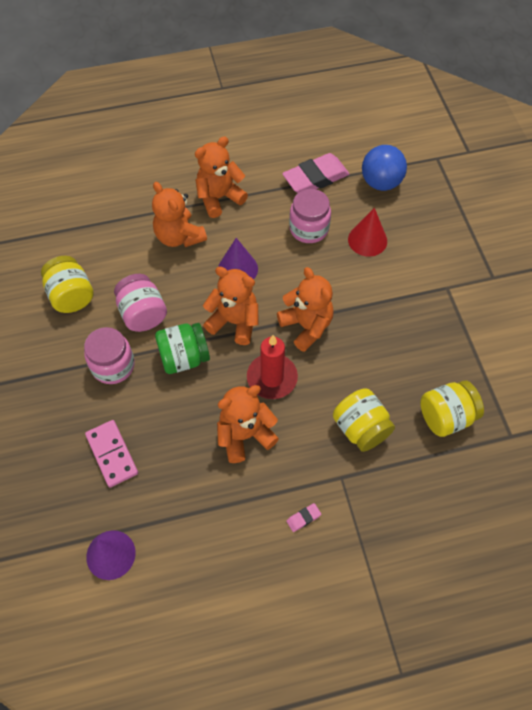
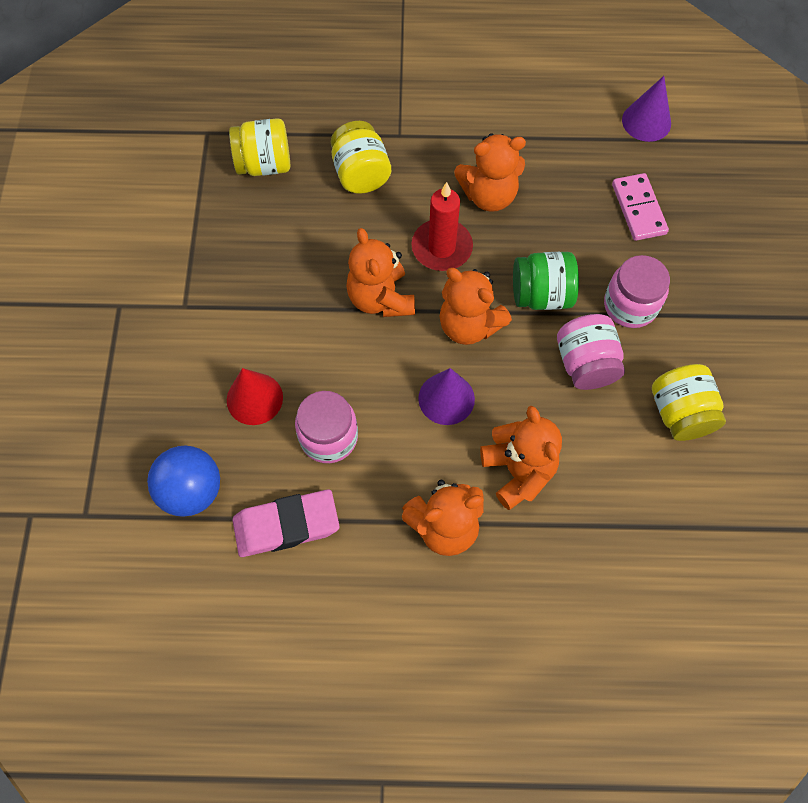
camera: 165 degrees left, 5 degrees up
(303, 518) = (449, 110): pink eraser -> none

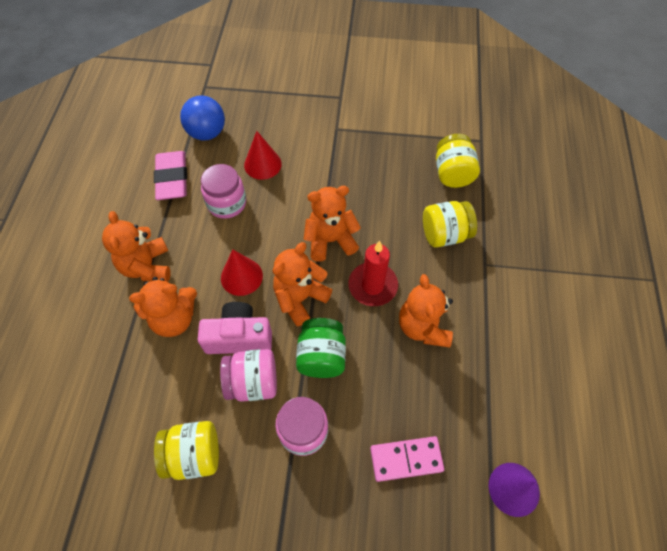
camera: 95 degrees right, 5 degrees down
(446, 398) = (241, 276): purple cone -> red cone
(531, 388) = (239, 337): none -> pink camera

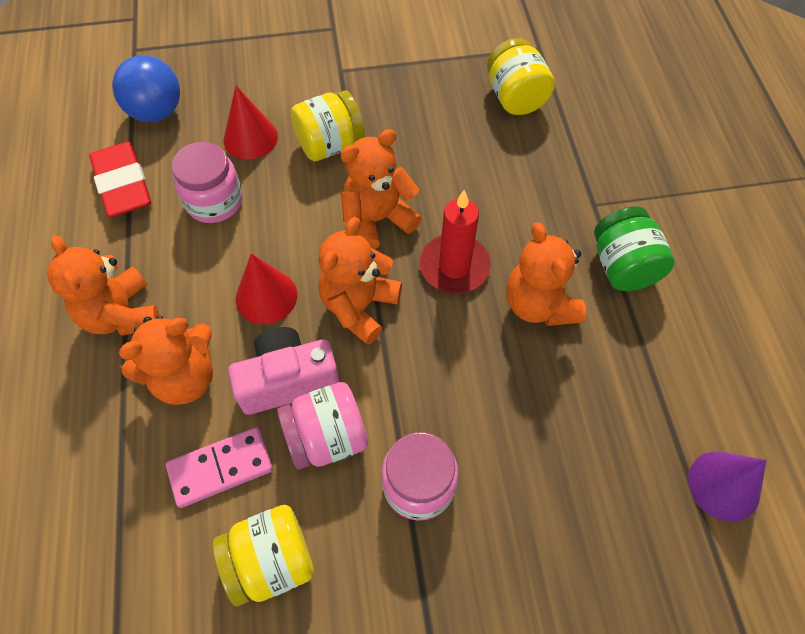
camera: 15 degrees left, 0 degrees up
(172, 179) = (123, 184): pink eraser -> red eraser
(321, 356) = (413, 377): green jar -> green jar (623, 266)
(406, 459) = (571, 485): pink domino -> pink domino (220, 468)
(444, 234) = (529, 178): yellow jar -> yellow jar (330, 145)

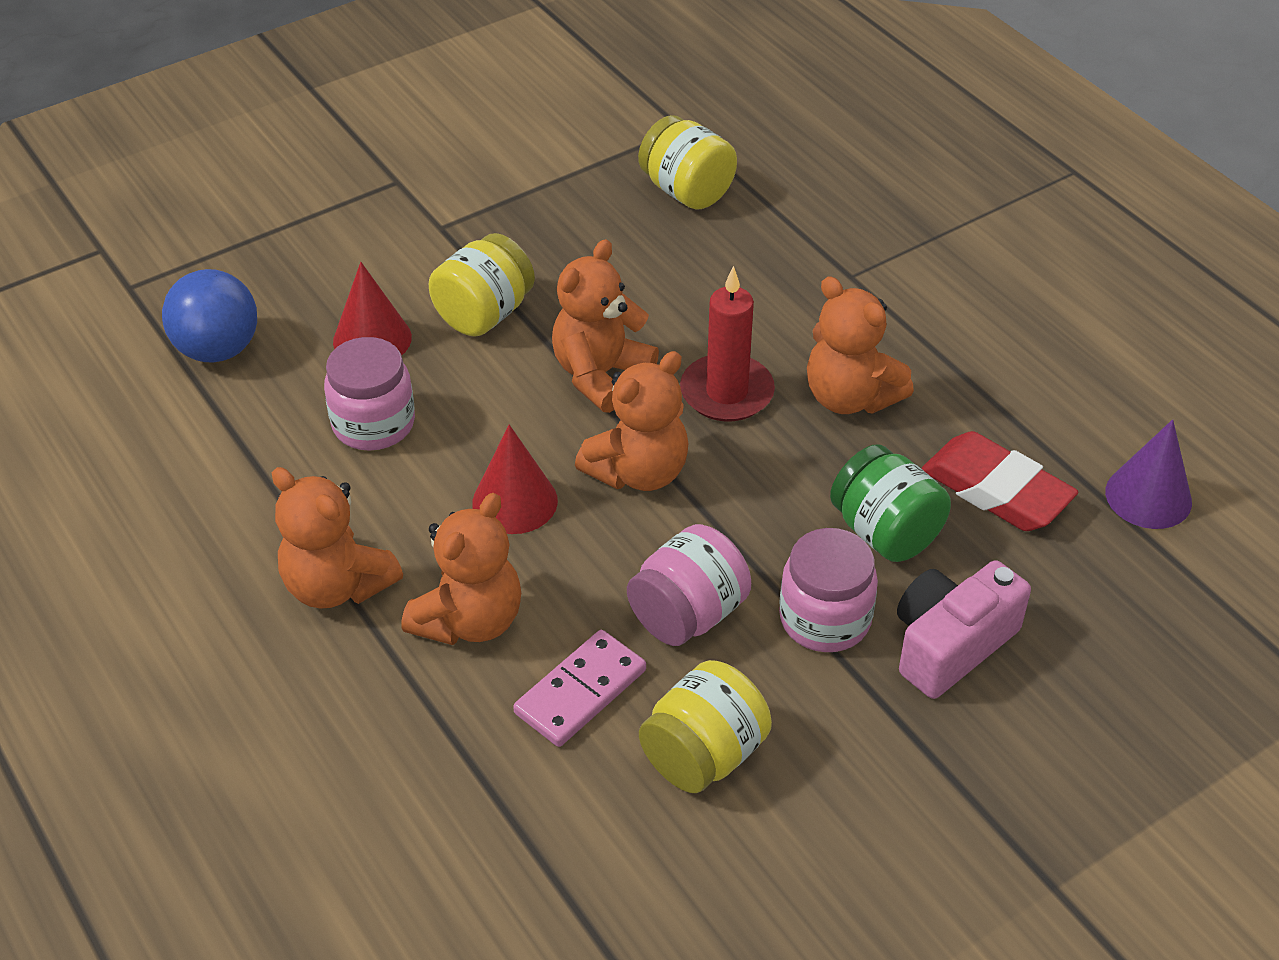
camera: 25 degrees left, 15 degrees down
(123, 184) = (232, 446): red eraser -> red eraser (996, 490)
(287, 380) = (601, 576): pink camera -> pink camera (950, 645)
(359, 306) = (638, 472): orange teddy bear -> orange teddy bear turned 135 degrees counterclockwise
(623, 266) = (921, 328): green jar -> green jar (885, 532)

